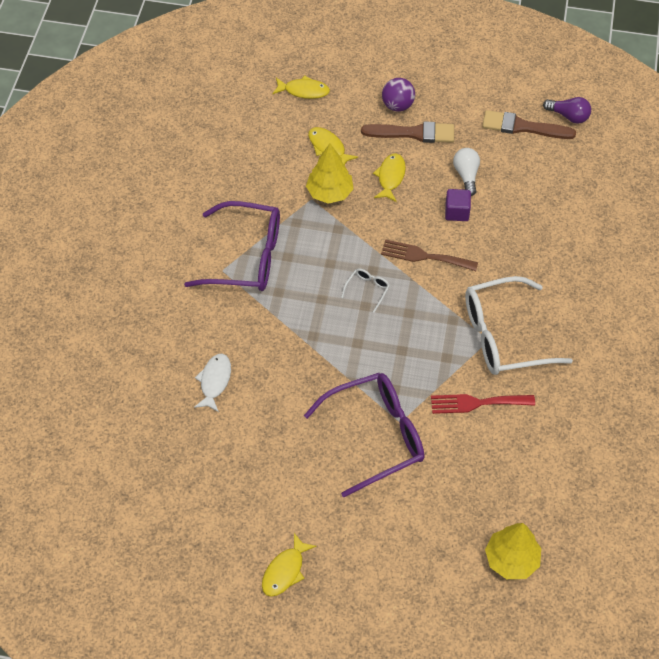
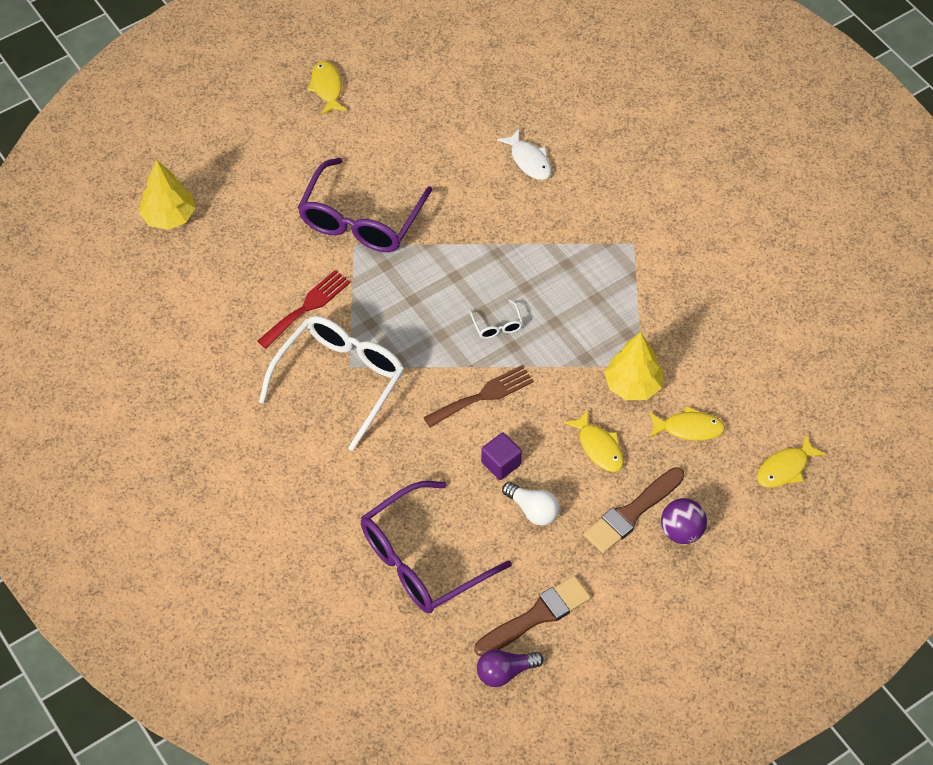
camera: 135 degrees right, 0 degrees up
(245, 257) = (629, 269): purple glasses -> purple glasses (423, 559)

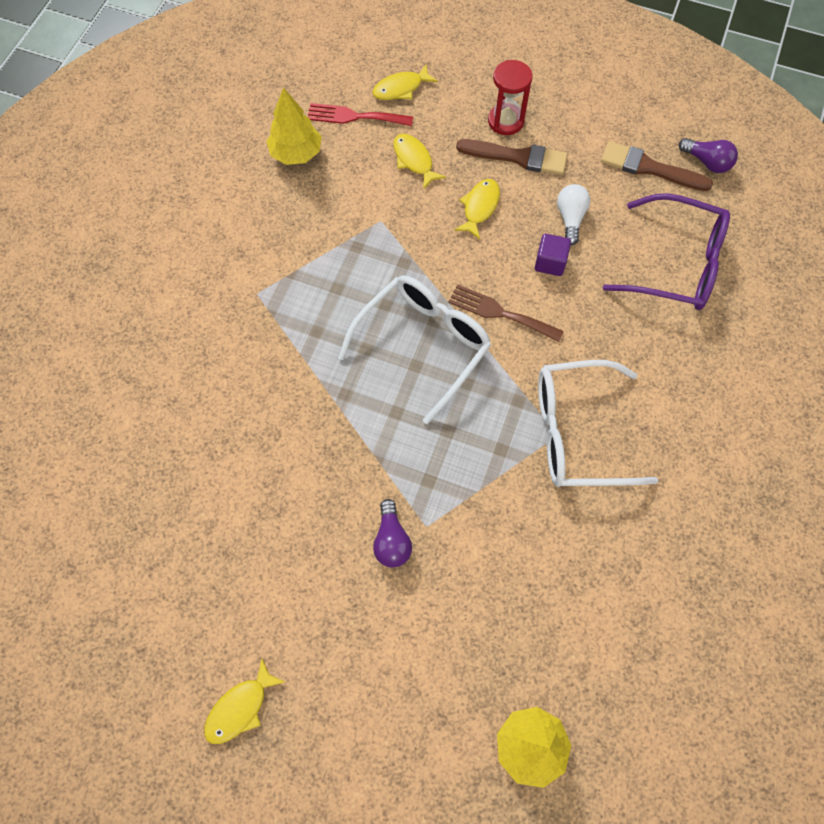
camera: 125 degrees left, 10 degrees up
(307, 307) = (527, 517): red fork -> red fork (354, 116)
(361, 219) = (391, 540): purple glasses -> purple light bulb
(497, 325) = (422, 345): white glasses -> white glasses, size x2.49
(529, 160) = (214, 434): white fish -> none
(633, 385) = (404, 216): yellow tree -> yellow tree (296, 153)
(681, 531) = (505, 121): purple ball -> red hourglass
(785, 468) = (401, 88): yellow fish -> yellow fish turned 135 degrees clockwise

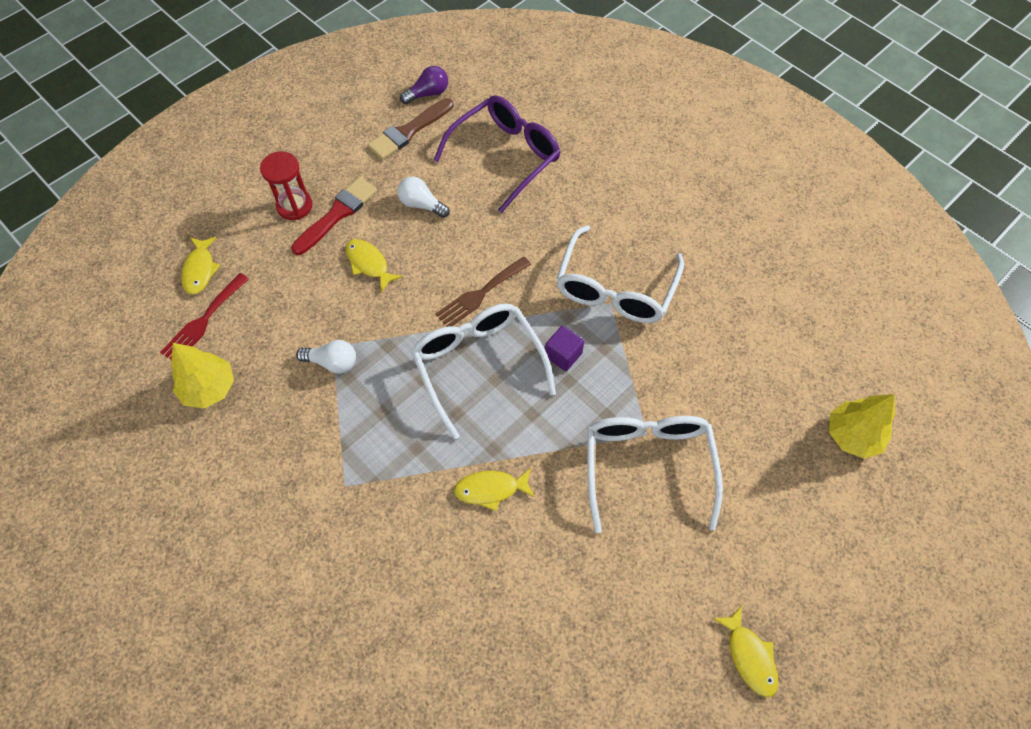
camera: 65 degrees left, 5 degrees down
(365, 228) = (332, 362): none -> white light bulb
(391, 540) = (648, 467): purple light bulb -> white glasses
(414, 160) = (286, 293): yellow fish -> yellow fish (490, 489)
(517, 157) = (337, 214): brown brush -> red brush
(550, 263) = (454, 237): purple cube -> purple cube (563, 355)

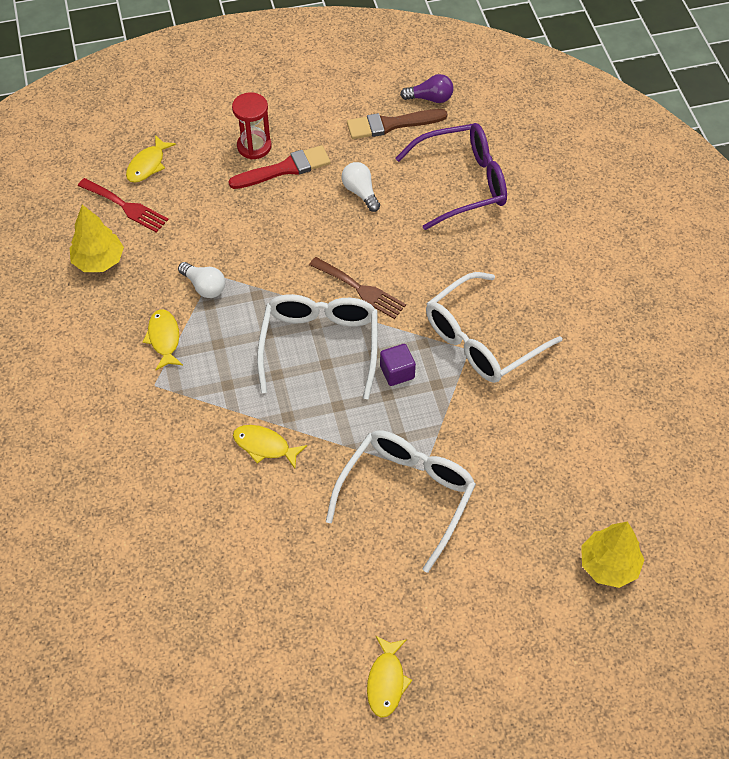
camera: 30 degrees right, 5 degrees down
(203, 321) = (126, 206): red fork -> red fork turned 120 degrees counterclockwise
(369, 264) = (284, 221): yellow fish -> yellow fish (164, 339)
(480, 294) = (360, 289): brown fork -> brown fork turned 135 degrees counterclockwise

